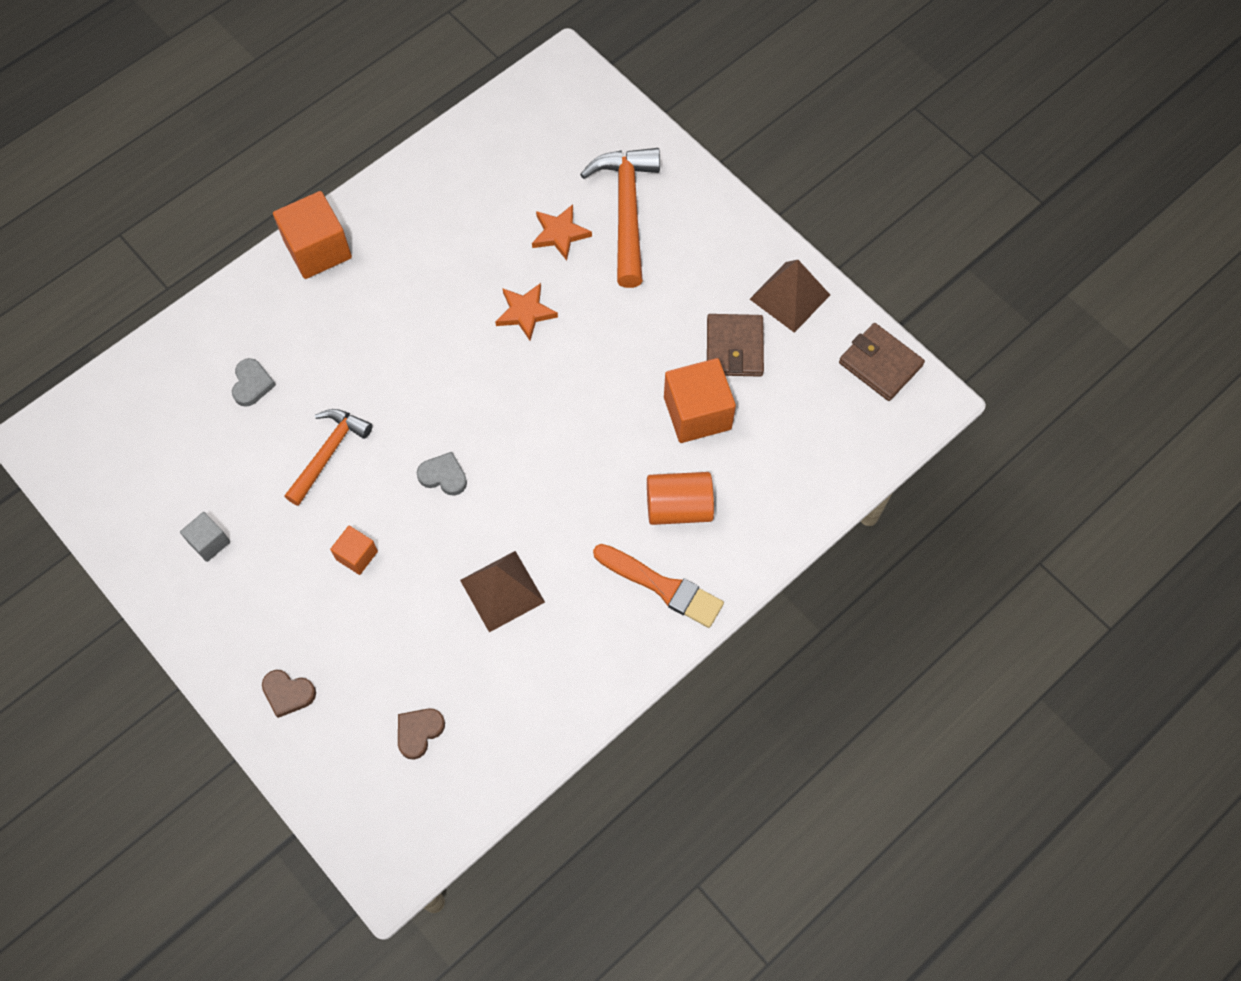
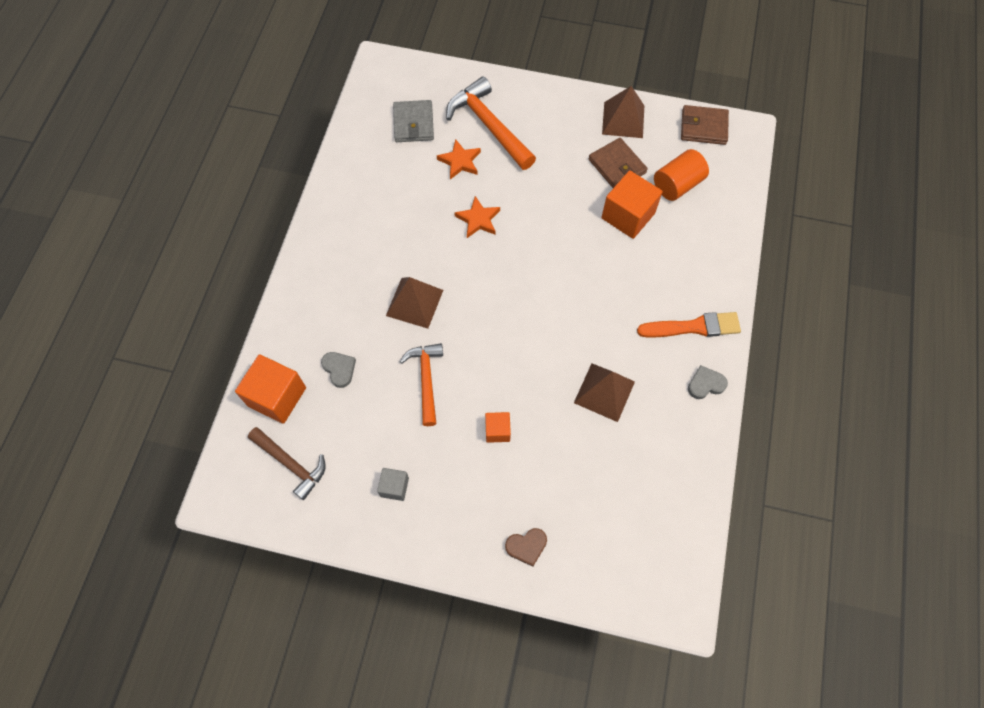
camera: 35 degrees left, 0 degrees up
(131, 450) = (291, 464): none -> brown hammer
(318, 249) = (313, 260): orange cube -> orange cube (277, 396)
(383, 362) = (414, 303): none -> brown pyramid
(419, 732) = (627, 512): brown heart -> none
(443, 476) = (510, 347): grey heart -> grey heart (705, 384)
(544, 159) = (413, 123): none -> grey wallet
(678, 507) = (663, 275): orange cylinder -> orange cylinder (677, 184)

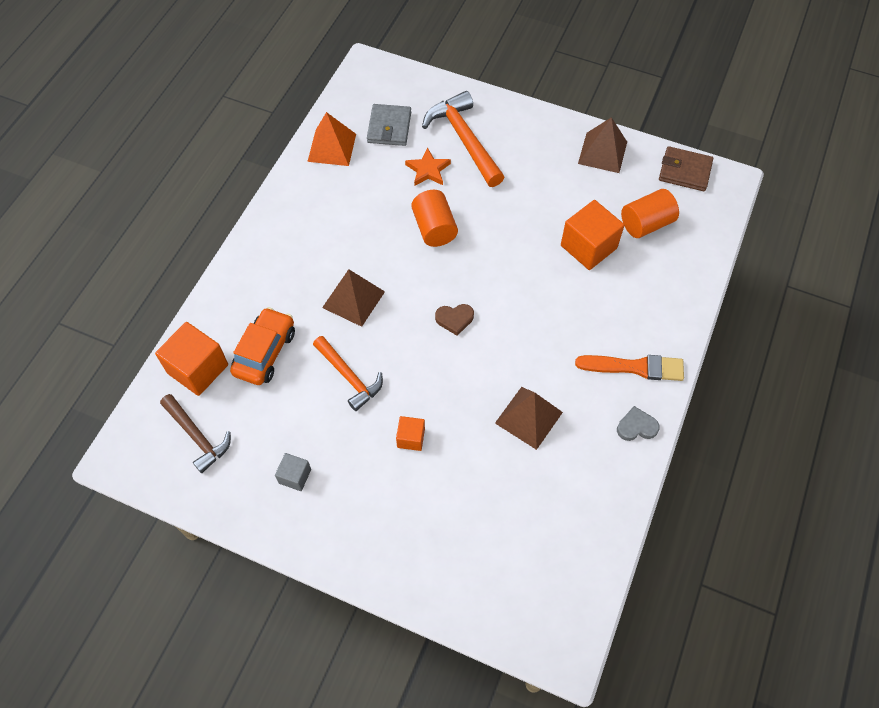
camera: 10 degrees right, 5 degrees down
(339, 369) = (265, 352): grey heart -> orange car
(361, 152) = (331, 147): none -> orange pyramid
(426, 380) = (349, 376): orange hammer -> orange hammer turned 135 degrees clockwise
(478, 219) = (434, 228): orange star -> orange cylinder
(526, 546) = (416, 558): brown heart -> brown heart (454, 319)
(617, 166) = (587, 197): brown wallet -> none

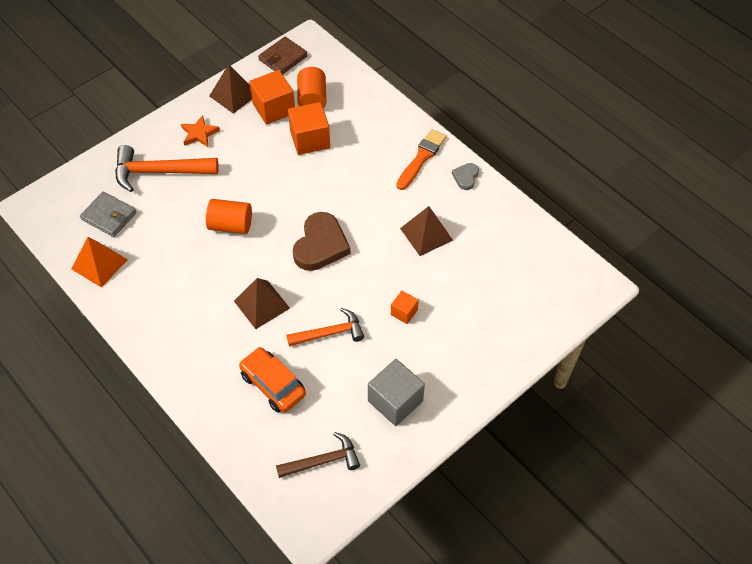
camera: 65 degrees left, 5 degrees down
(198, 369) = (259, 440): orange cube -> orange cube (274, 108)
(295, 476) = (395, 401): grey cube -> grey cube, size x1.87
(428, 170) = (171, 207): orange star -> orange star (199, 134)
(454, 319) = (320, 245): brown heart -> brown heart, size x2.00

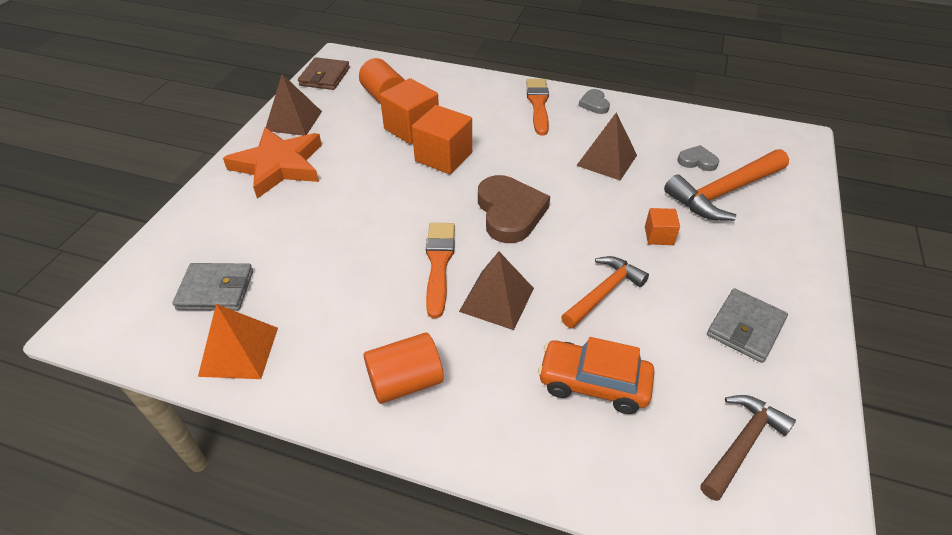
camera: 30 degrees left, 10 degrees down
(159, 172) = (255, 218): orange hammer -> orange hammer (724, 192)
(199, 134) = (279, 166): orange star -> orange star, size x1.91
(231, 225) = (388, 235): orange cylinder -> orange cylinder (405, 381)
(246, 262) = (439, 264): none -> orange brush
(274, 108) = (349, 117): orange cube -> orange cube (443, 157)
(395, 401) = (745, 328): grey cube -> grey wallet
(493, 267) = (697, 161): none -> grey heart

